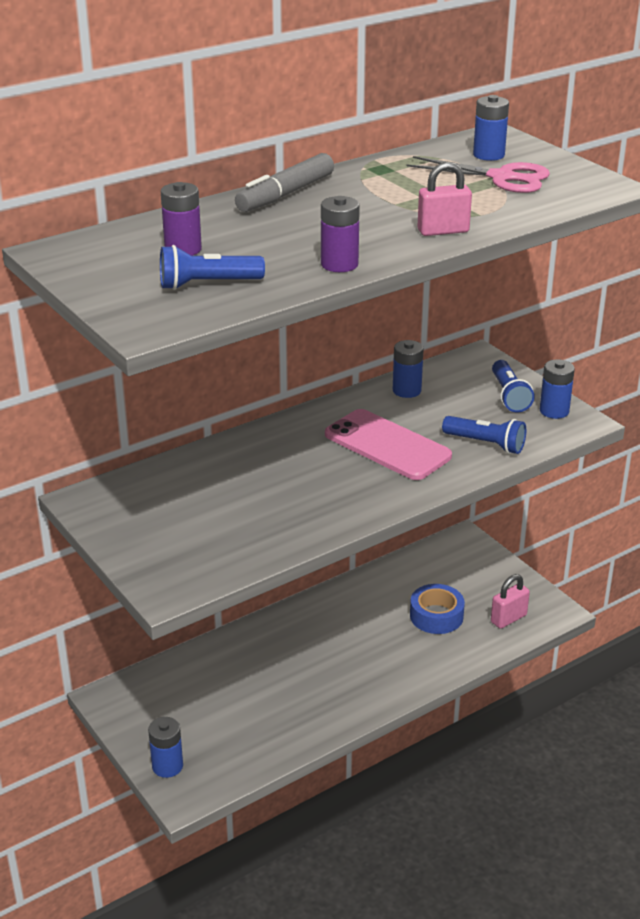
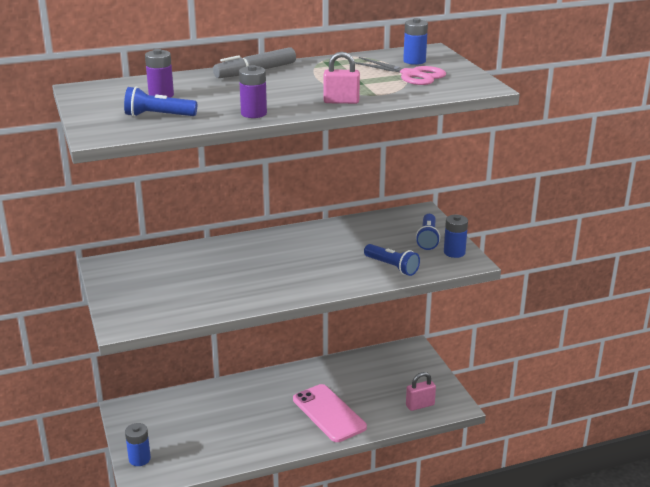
camera: 15 degrees right, 5 degrees down
(387, 445) = (322, 258): pink phone -> pink phone (329, 413)
(406, 390) = (357, 226): blue battery -> none
(436, 616) = (369, 395): blue tape -> none

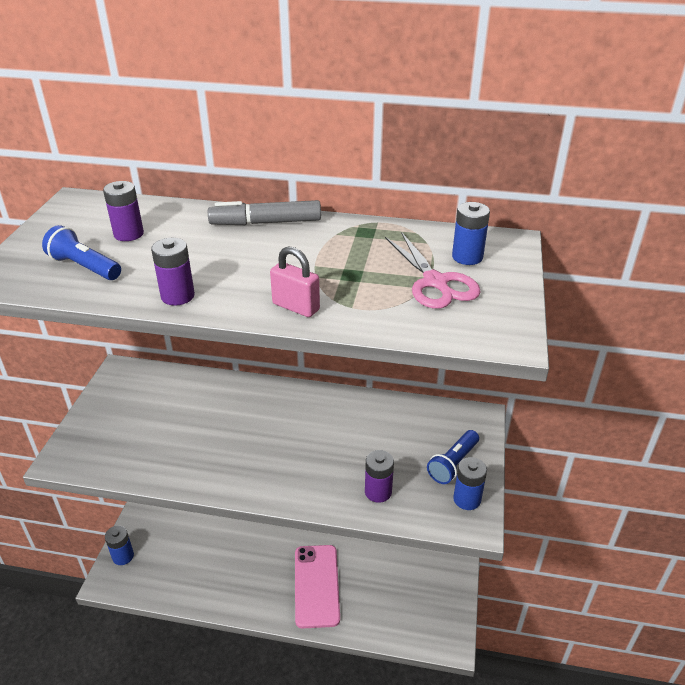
camera: 30 degrees right, 10 degrees up
(392, 267) = (378, 492): blue flashlight -> purple battery
(420, 405) = (412, 621): pink padlock -> none

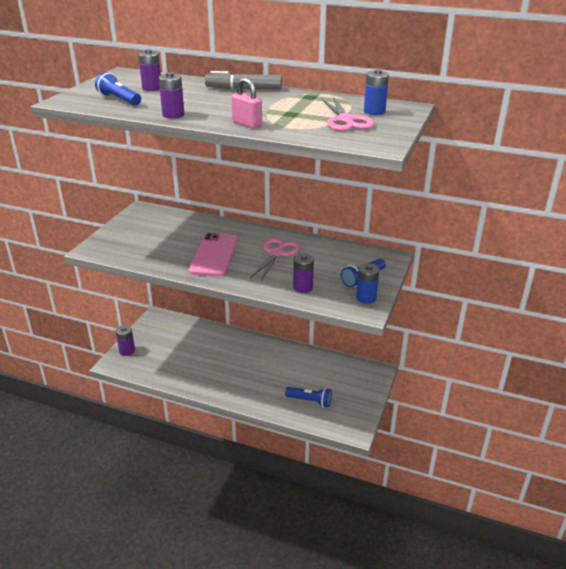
camera: 10 degrees right, 5 degrees down
(123, 556) = (127, 351): blue battery -> purple battery
(316, 585) = (262, 385): pink phone -> pink phone (214, 255)
(327, 431) = (277, 253): none -> pink scissors
(383, 602) = (310, 401): none -> blue flashlight

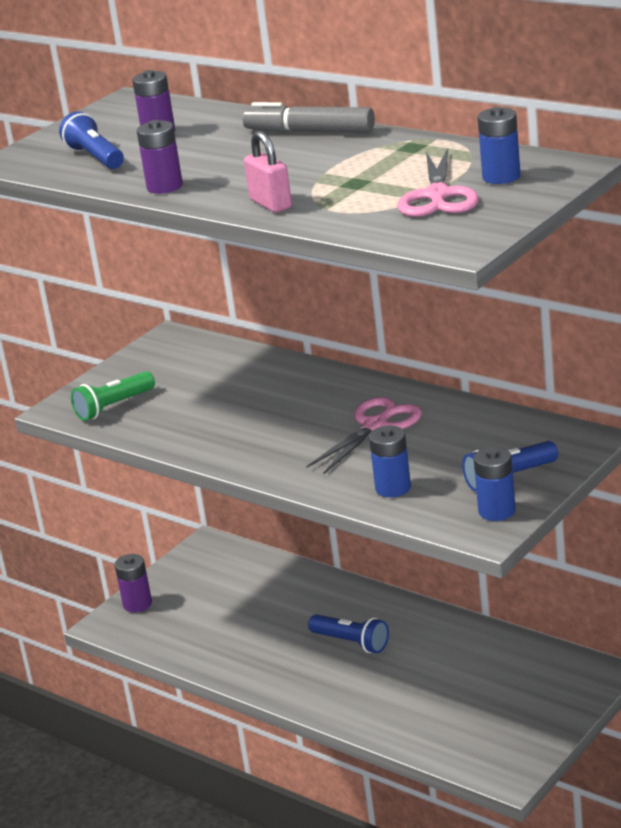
camera: 20 degrees right, 5 degrees down
(122, 247) = (113, 407): none -> green flashlight
(214, 255) = (263, 425): pink phone -> none
(303, 287) = (393, 488): purple battery -> blue battery
(310, 401) = (443, 716): blue flashlight -> blue flashlight (351, 642)

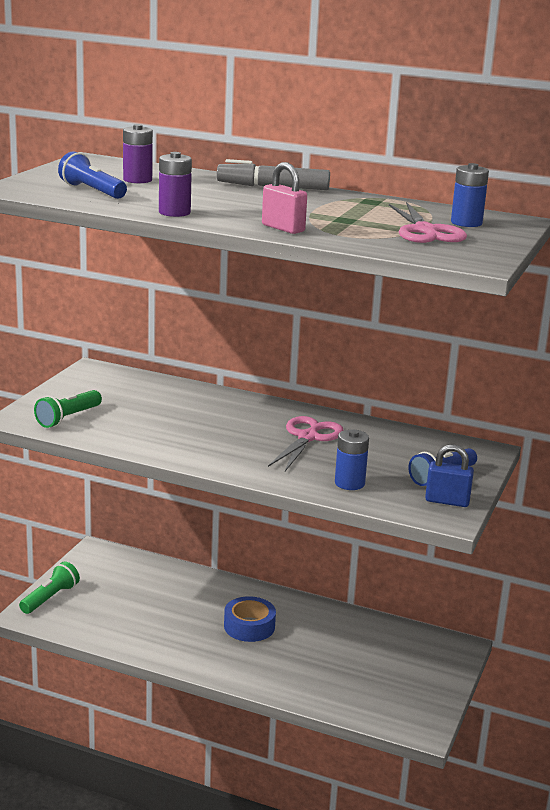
camera: 20 degrees left, 5 degrees down
(137, 604) = (50, 598): purple battery -> green flashlight
(351, 642) = (249, 626): blue flashlight -> blue tape
(497, 511) = (447, 501): blue battery -> blue padlock

